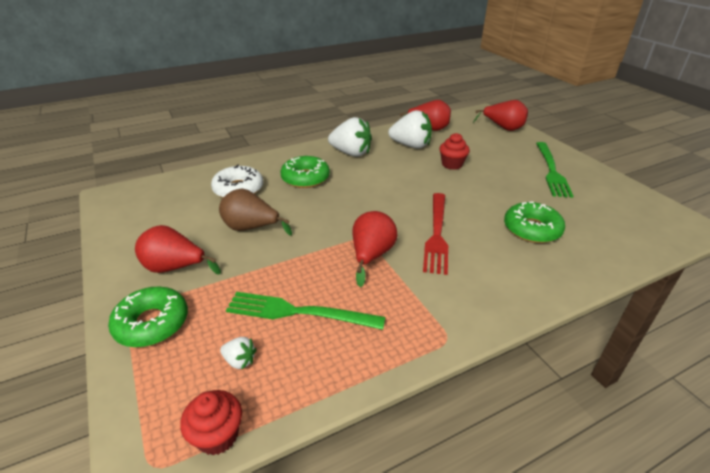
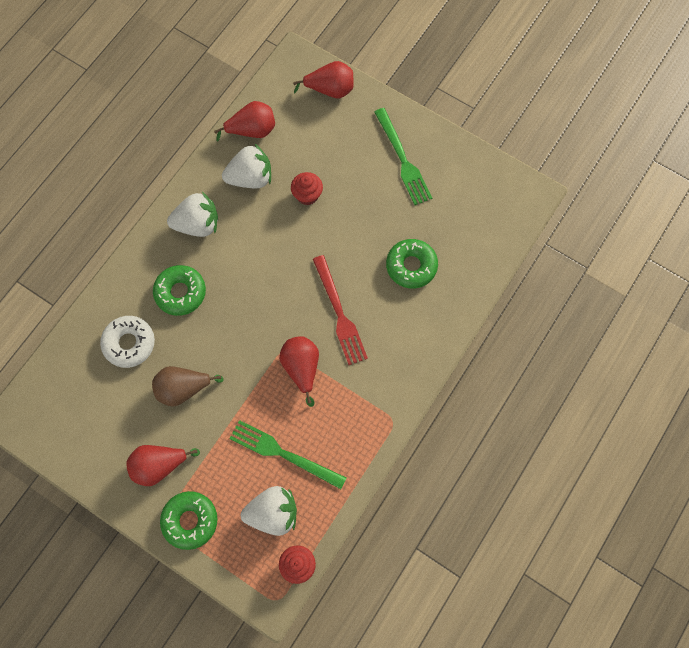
camera: 30 degrees left, 35 degrees up
(240, 361) = (273, 513): white strawberry -> white strawberry, size x2.15
(299, 312) = (284, 454): green fork -> green fork turned 45 degrees clockwise

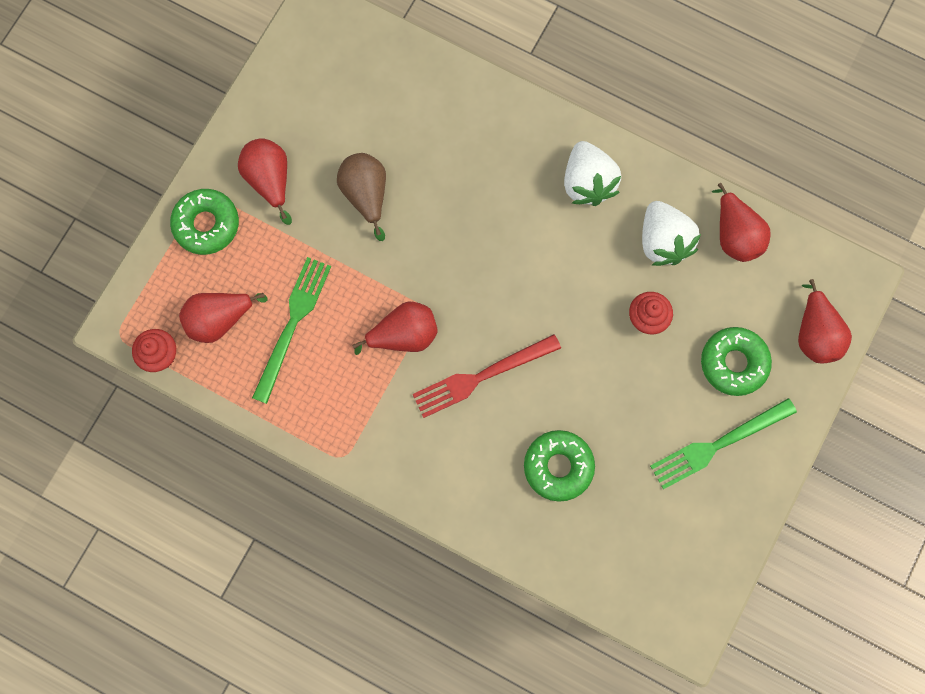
camera: 85 degrees right, 5 degrees up
(129, 343) = (418, 123): white donut -> none
(180, 292) = (491, 174): green donut -> green donut (733, 363)
(273, 513) = (219, 319): white strawberry -> red pear

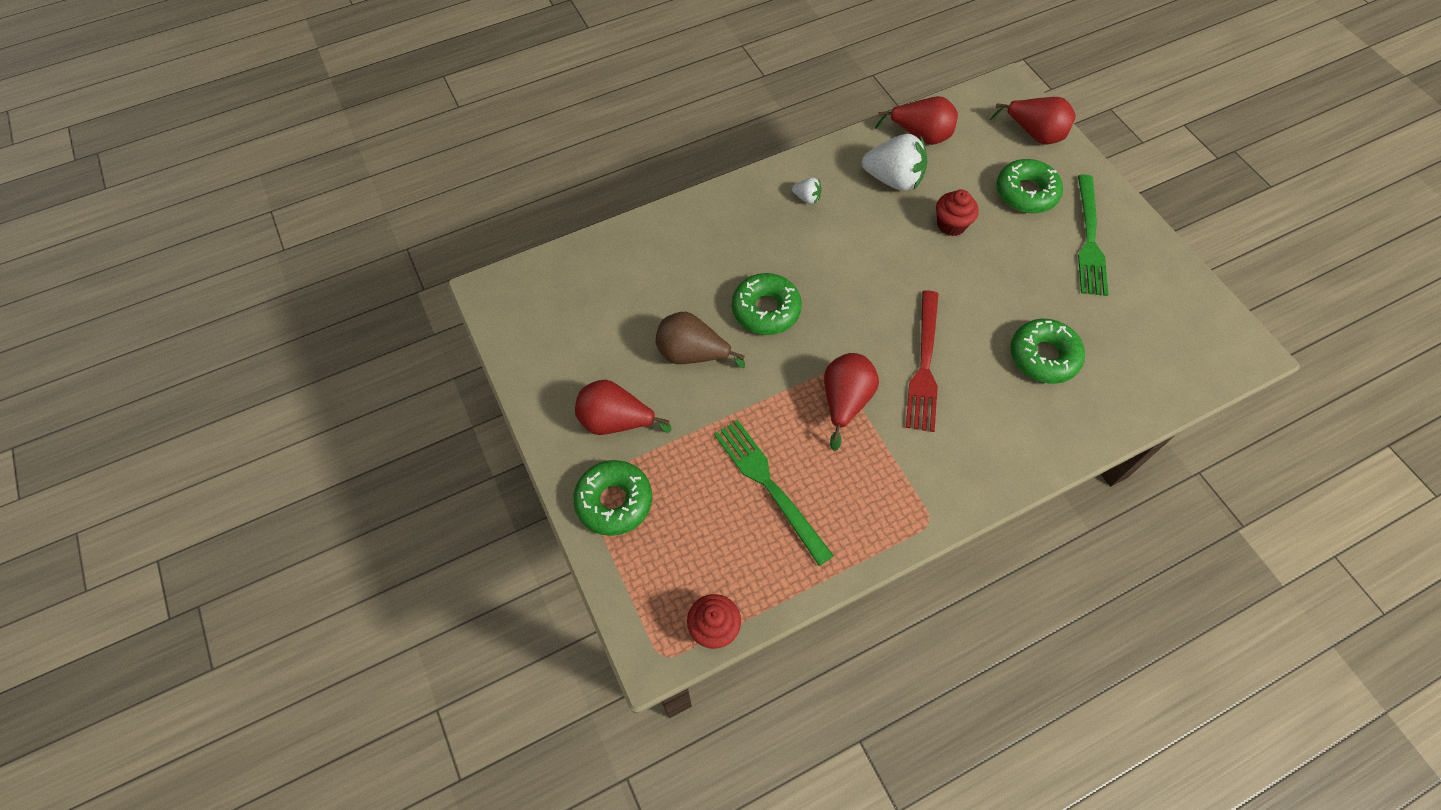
camera: 55 degrees left, 15 degrees down
(219, 319) = (718, 548): red pear -> none
(447, 223) = (766, 310): none -> green donut
(587, 183) = (807, 198): white strawberry -> white strawberry, size x0.46

